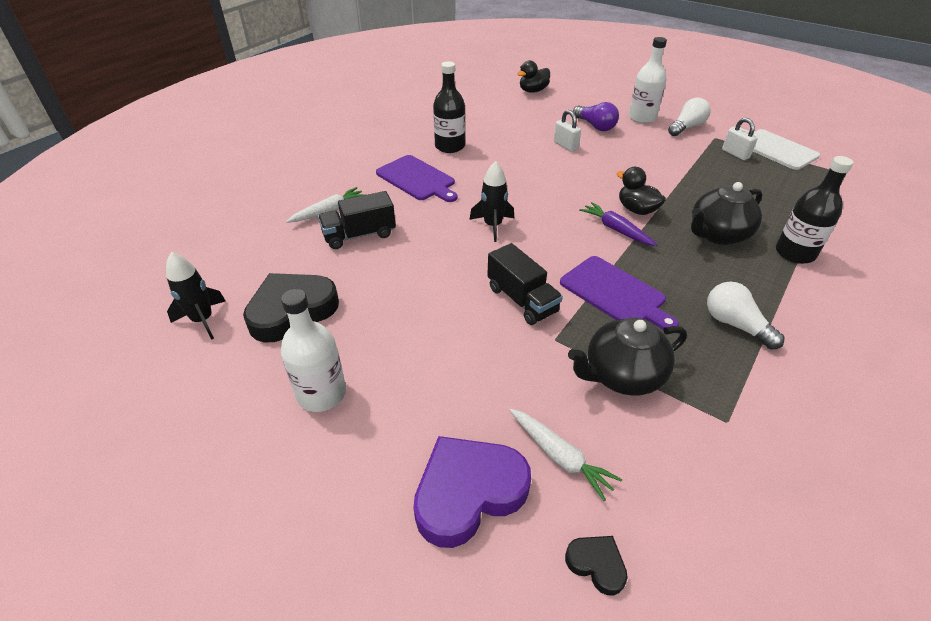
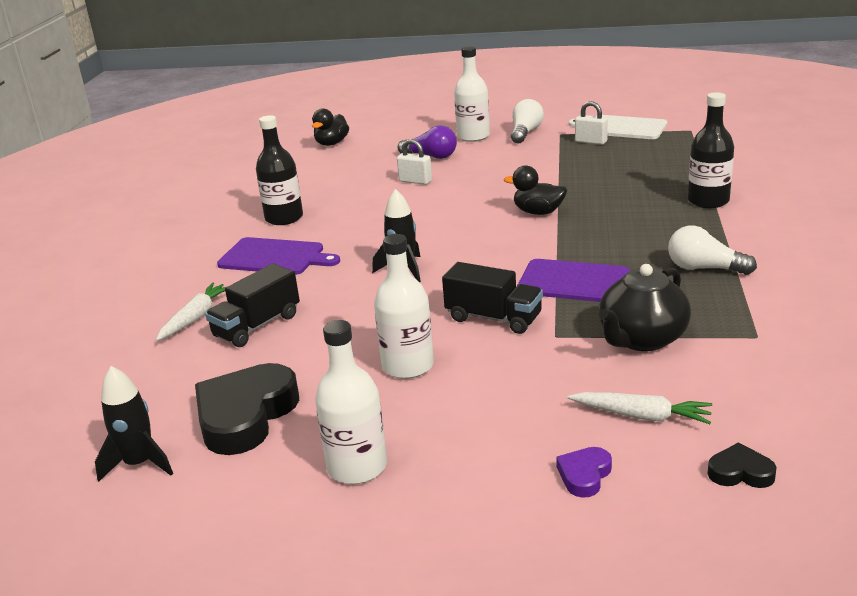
camera: 25 degrees left, 15 degrees down
(426, 317) = (408, 366): none -> white bottle
(468, 493) = (584, 475): purple heart -> purple heart, size x0.47
(616, 230) = (533, 234): purple carrot -> none
(717, 234) = (631, 208): black teapot -> none

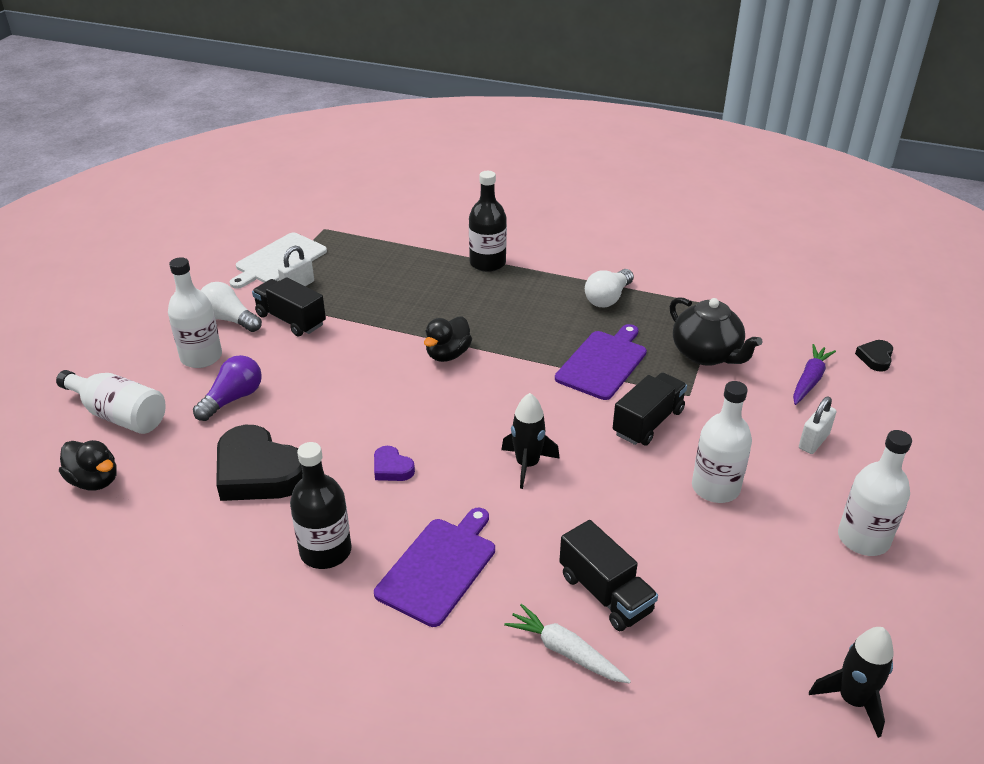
camera: 80 degrees left, 10 degrees up
(245, 416) = (779, 611): black heart -> black heart (258, 472)
(396, 133) = (119, 415): none -> white bottle
(415, 181) = (300, 423): white padlock -> white padlock (813, 441)
(541, 150) = (291, 320): none -> black truck
(584, 475) = (877, 422): purple heart -> purple heart (392, 468)
(641, 416) = (809, 380): white carrot -> purple carrot

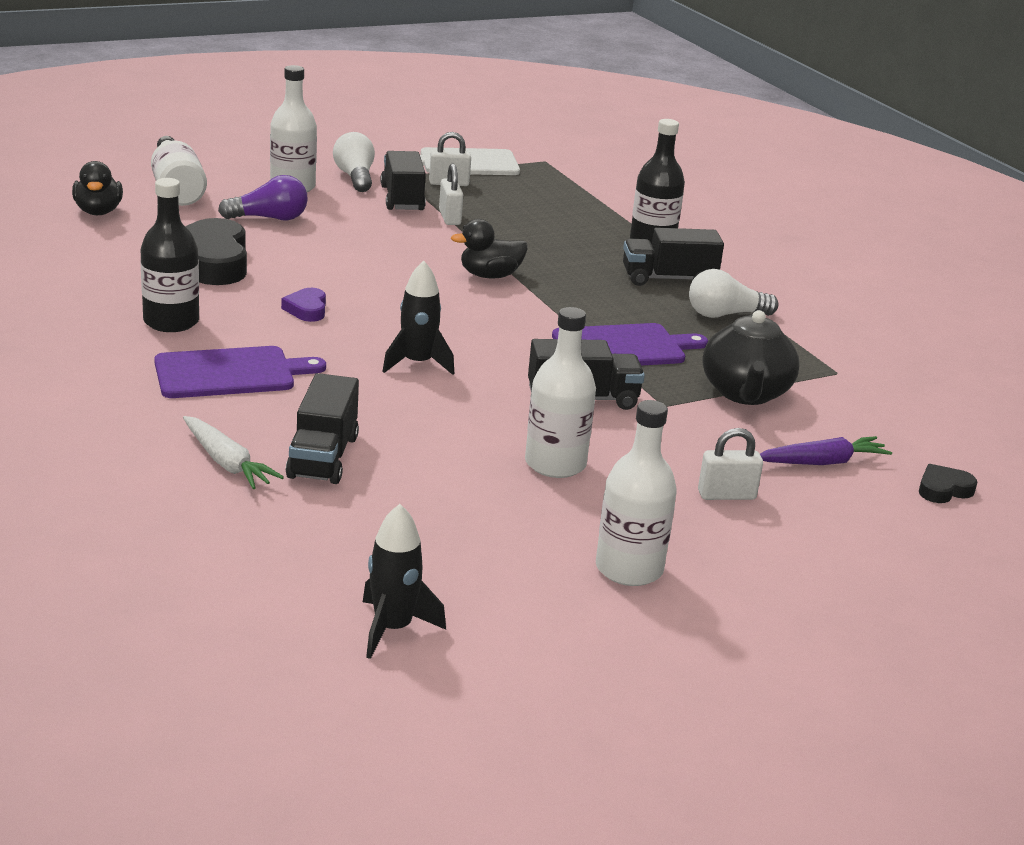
camera: 40 degrees right, 10 degrees down
(346, 318) = (449, 218): none -> white padlock
(540, 288) = (668, 279): none -> black truck
(565, 651) = (227, 463): white carrot -> white carrot turned 150 degrees clockwise

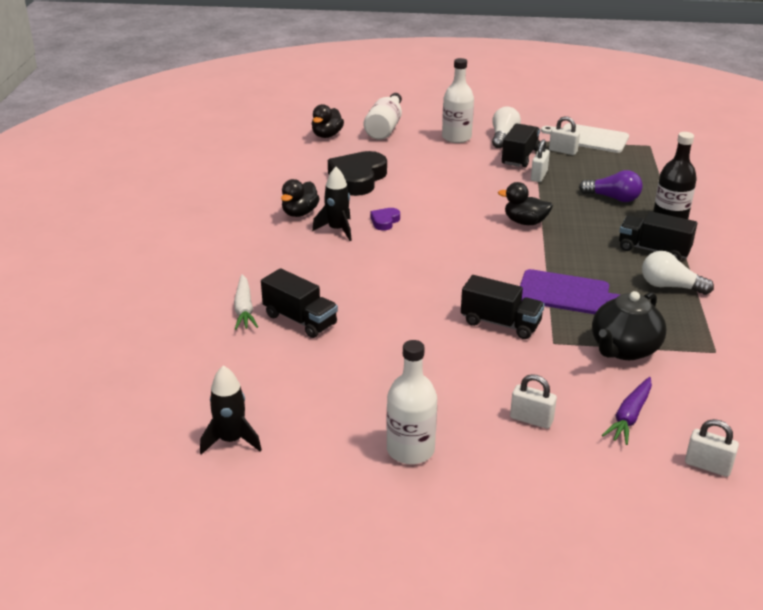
camera: 35 degrees right, 5 degrees up
(171, 322) = (300, 213): black bottle -> black duck
(230, 373) = (300, 253): purple cutting board -> none
(269, 218) = (421, 156): purple light bulb -> purple light bulb (613, 198)
(323, 457) = (300, 320): black truck -> black truck turned 90 degrees counterclockwise
(417, 363) = (416, 273): black rocket -> black rocket (337, 230)
(555, 464) = (436, 364): white bottle -> none
(822, 462) = (629, 416): purple carrot -> purple carrot turned 105 degrees clockwise
(943, 489) = (707, 466): black heart -> white padlock

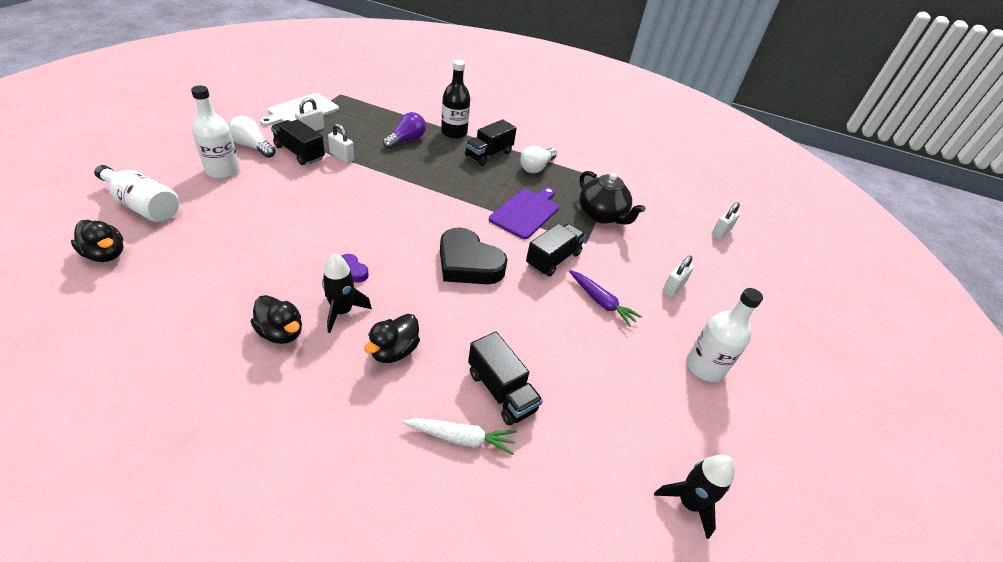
camera: 80 degrees left, 10 degrees up
(300, 320) = (501, 391): black truck -> black truck turned 90 degrees clockwise
(357, 179) = (243, 263): black heart -> black heart (468, 263)
(525, 222) = (412, 192): black duck -> black duck (394, 351)
(629, 416) = (673, 242): purple carrot -> purple carrot (601, 302)

